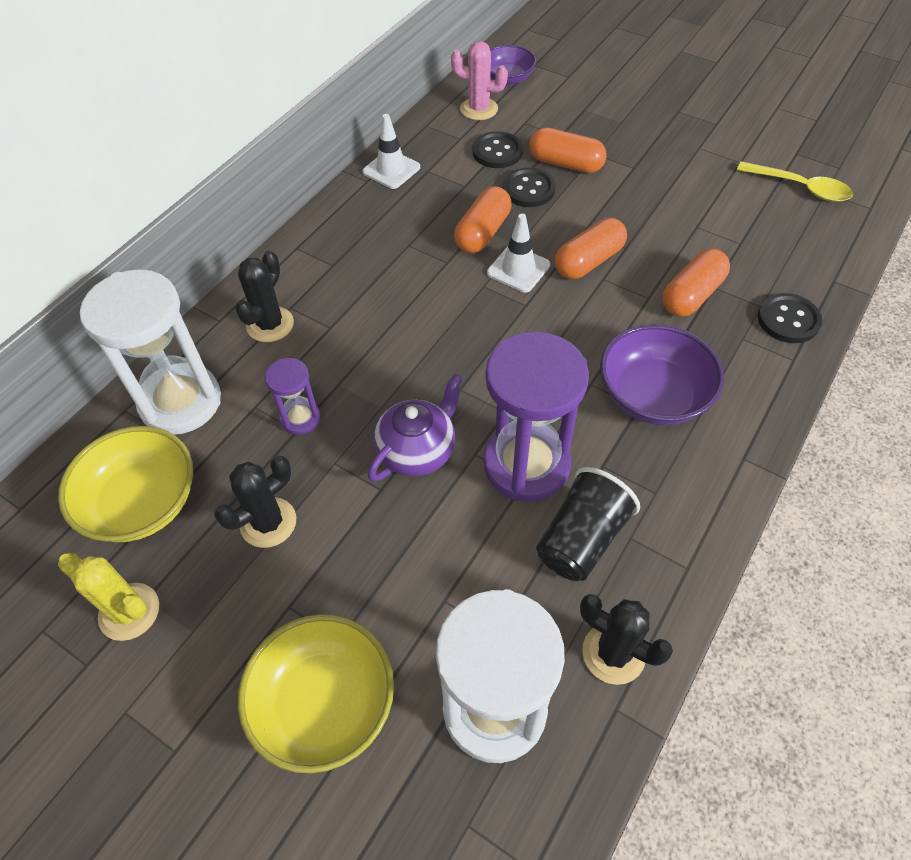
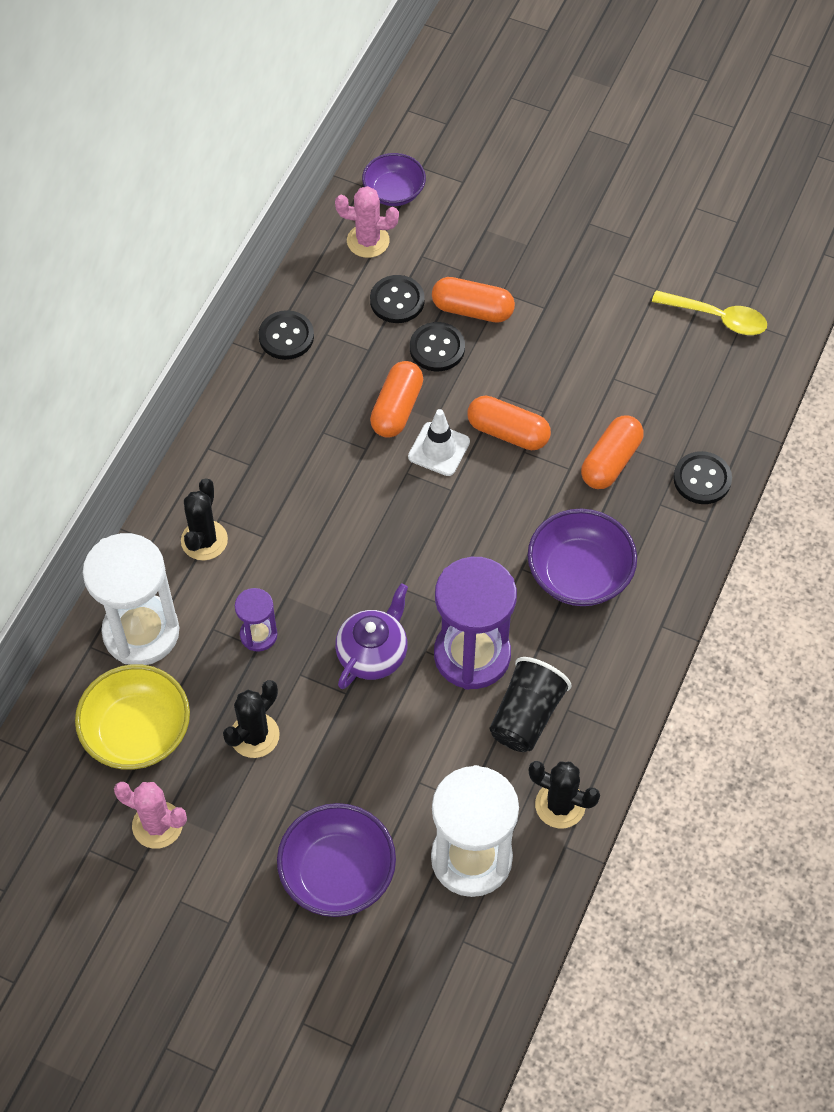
camera: 10 degrees left, 5 degrees up
(129, 612) = (157, 825): yellow cactus -> pink cactus
(324, 703) = (337, 873): yellow bowl -> purple bowl
(391, 170) = (286, 336): white traffic cone -> black button
(589, 261) = (508, 432): orange capsule -> orange capsule turned 75 degrees clockwise

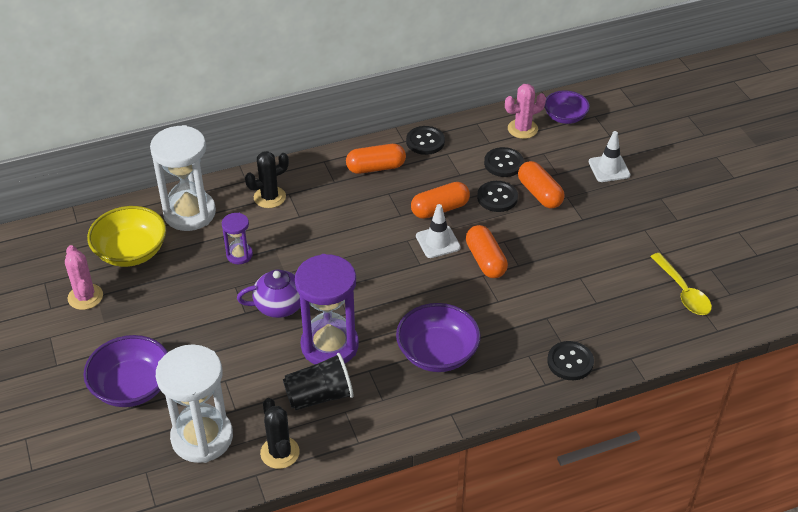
camera: 45 degrees right, 15 degrees down
(254, 735) = (178, 295): black cactus -> none
(368, 241) = (522, 129): pink cactus -> pink cactus turned 75 degrees counterclockwise
(505, 225) = (609, 168): none -> white traffic cone
(610, 461) = (526, 314): orange capsule -> orange capsule (376, 167)

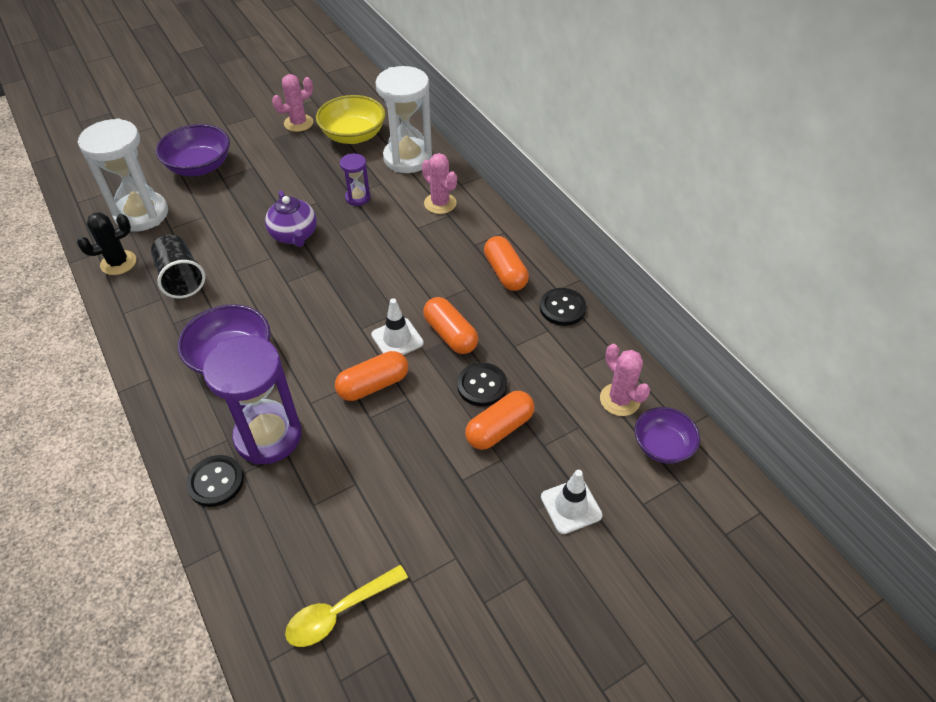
camera: 80 degrees right, 5 degrees up
(269, 197) = (440, 203): black cactus -> pink cactus
(329, 345) = (243, 275): purple hourglass -> purple hourglass (268, 436)
(503, 163) = (546, 386): black button -> none

